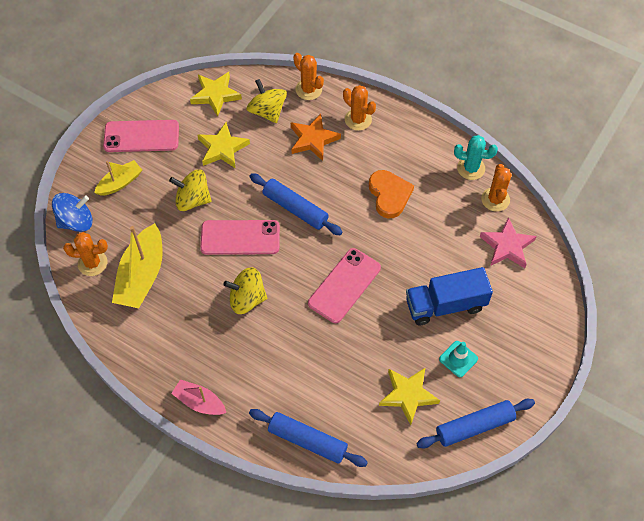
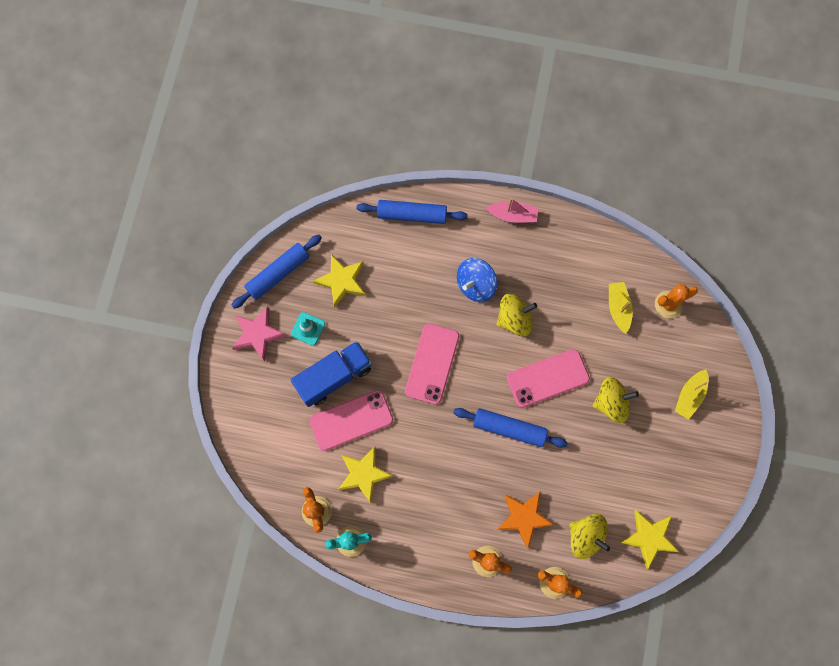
camera: 160 degrees right, 15 degrees up
(76, 221) = (707, 340): blue spinning top -> blue spinning top (475, 285)
(141, 136) = (698, 457): pink phone -> pink phone (351, 420)
(142, 275) = (618, 308): yellow boat -> yellow boat, size x0.58
(222, 148) = (610, 472): yellow star -> yellow star (364, 474)
(389, 195) = (423, 477): orange heart -> none
(507, 246) = (292, 460): pink star -> pink star (258, 334)

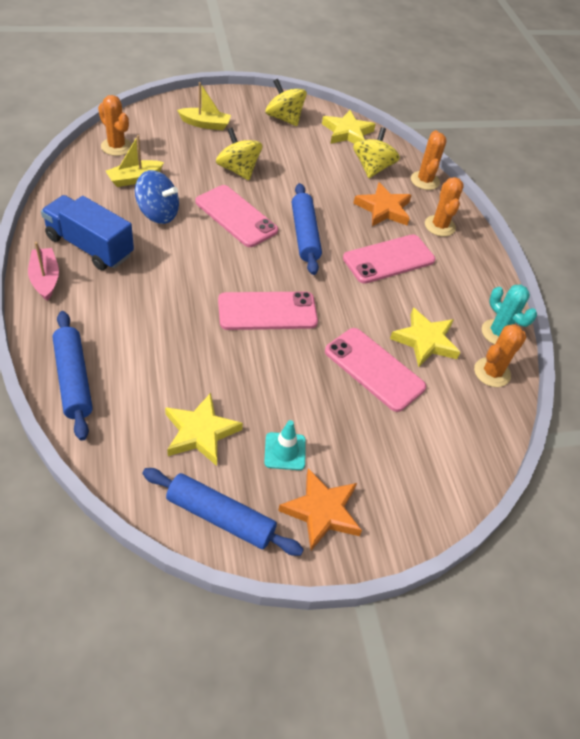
camera: 120 degrees left, 25 degrees down
(258, 334) = (322, 511): pink star -> orange star
(334, 377) = (333, 402): blue truck -> blue truck (90, 246)
(459, 489) = (388, 259): none -> pink phone
(475, 285) = (152, 294): blue spinning top -> blue spinning top (158, 213)
(514, 319) = (181, 253): yellow spinning top -> yellow spinning top (284, 118)

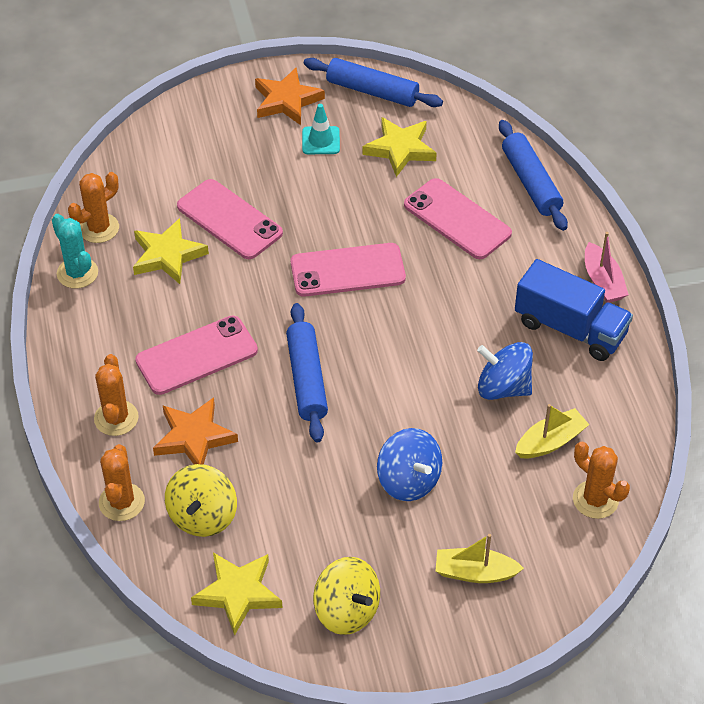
camera: 175 degrees left, 0 degrees up
(236, 216) = (400, 396): pink phone -> pink phone (457, 219)
(238, 170) = (409, 480): yellow spinning top -> blue spinning top

